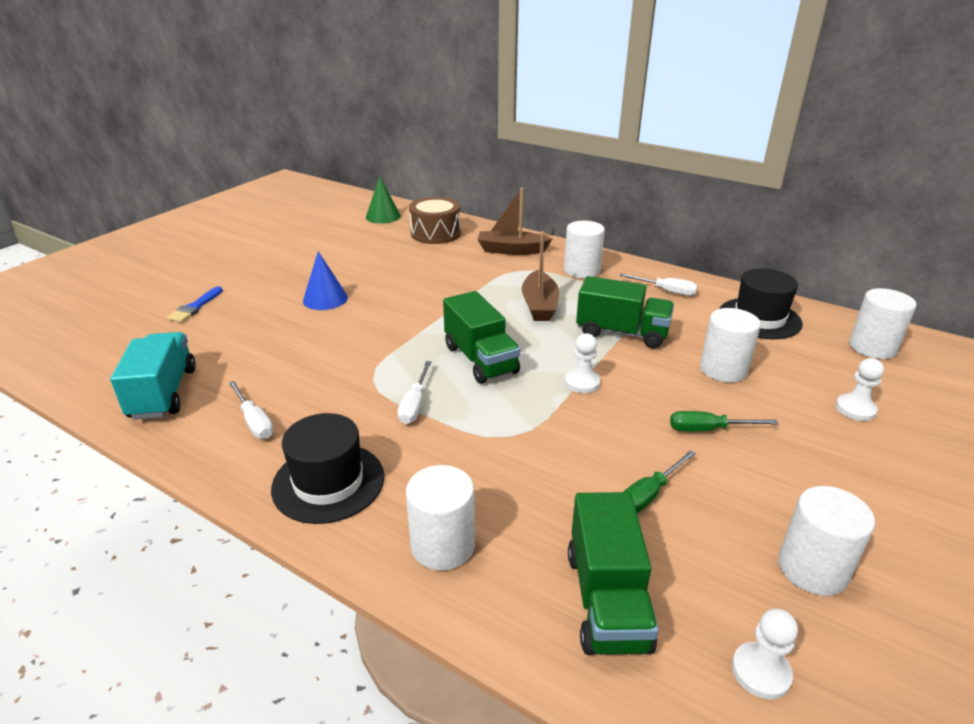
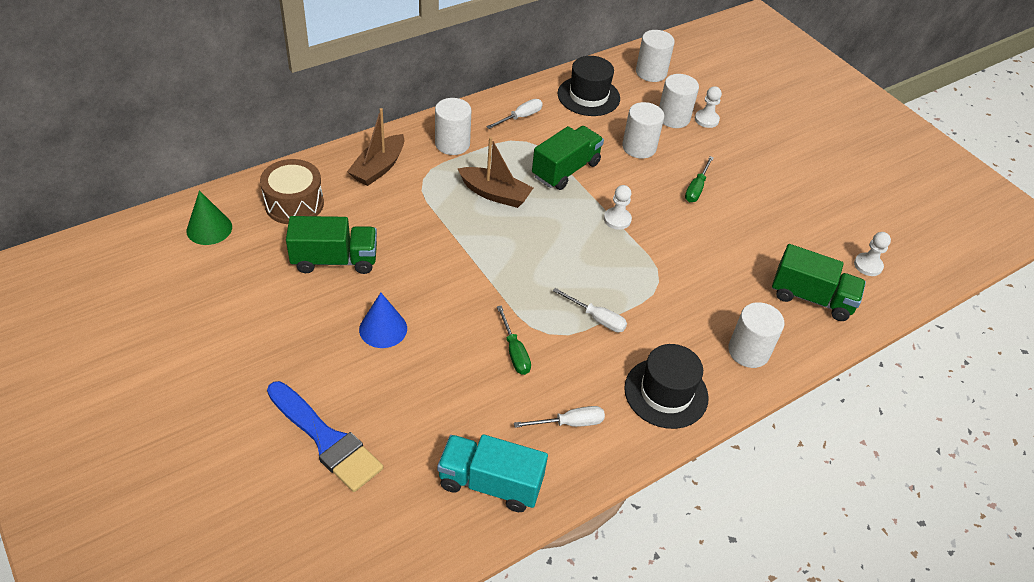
camera: 70 degrees left, 15 degrees up
(195, 307) = (325, 439): blue brush -> blue brush, size x1.86
(480, 359) = (556, 260): green truck -> green truck (335, 260)
(648, 495) = (742, 243): green screwdriver -> green screwdriver (514, 352)
(812, 569) = (817, 213): white cylinder -> white cylinder (673, 118)

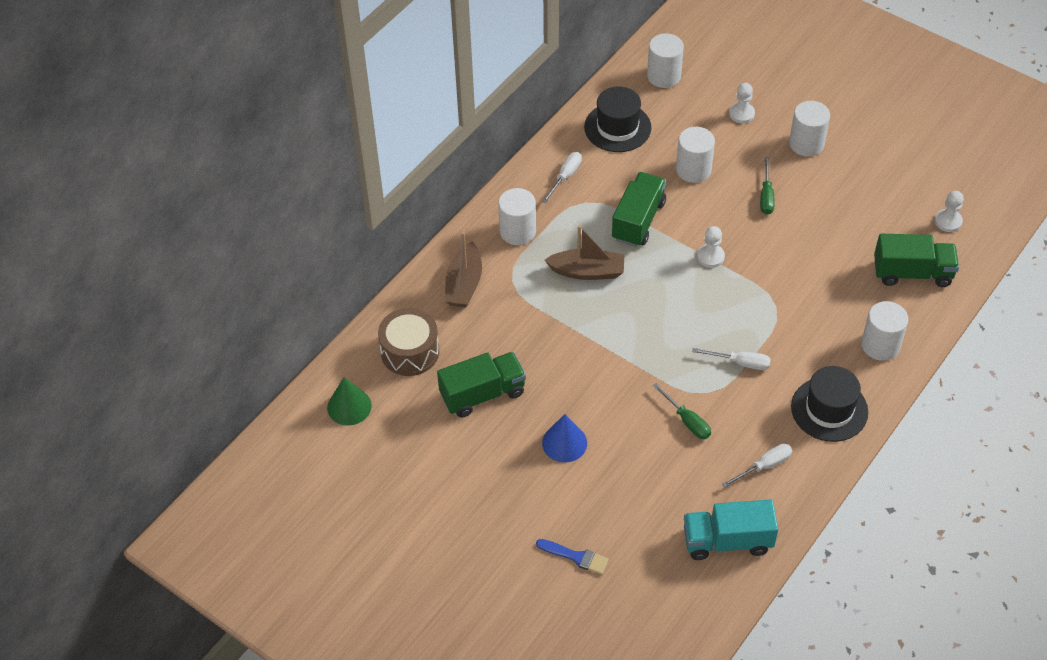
camera: 15 degrees left, 5 degrees up
(325, 439) = (575, 557): blue brush -> blue brush, size x0.54
(673, 118) = (710, 123): white cylinder -> white cylinder (806, 144)

